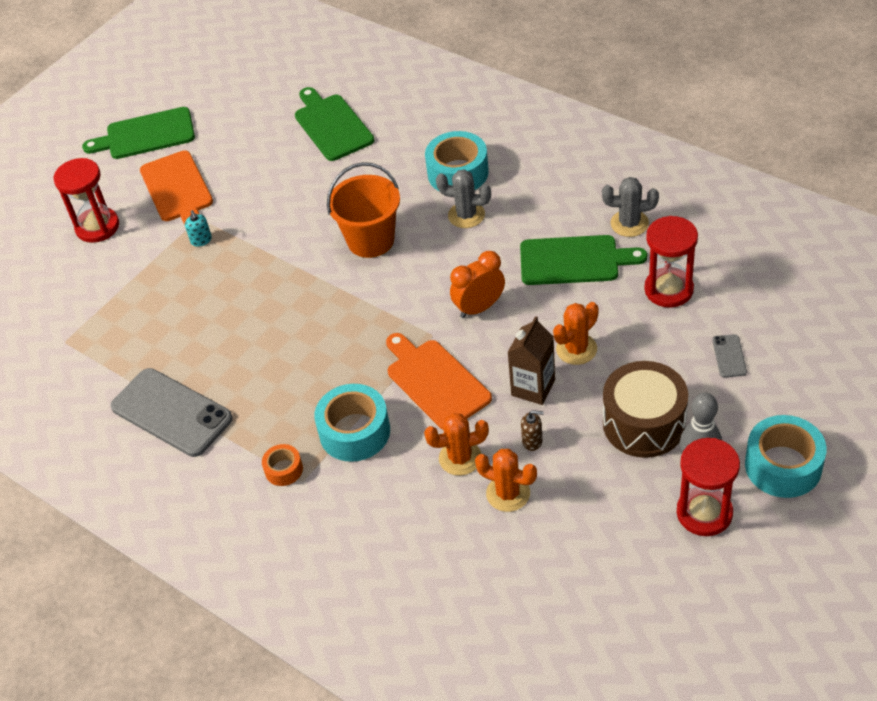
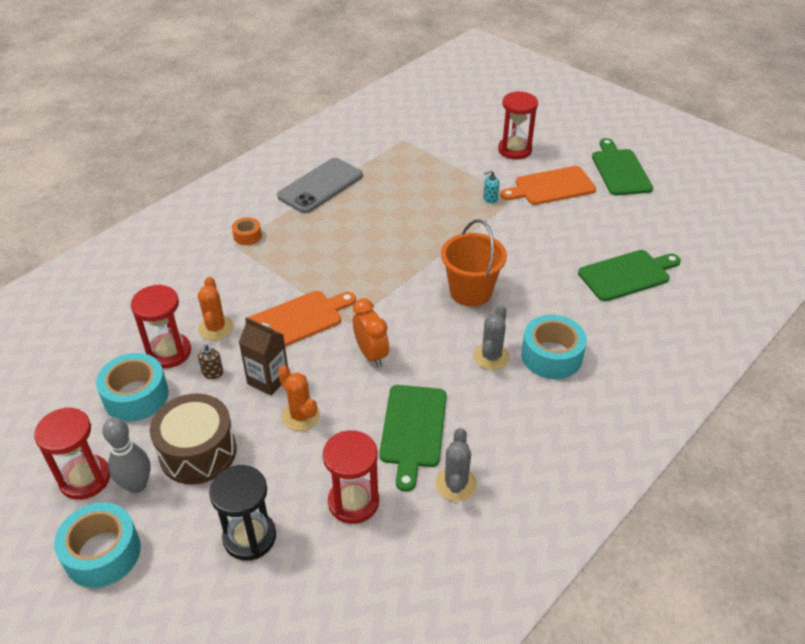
camera: 90 degrees right, 5 degrees down
(354, 432) = (266, 272): turquoise tape -> turquoise tape (136, 396)
(508, 493) = (169, 352): orange cactus -> red hourglass
(729, 356) = (249, 537): grey phone -> black hourglass

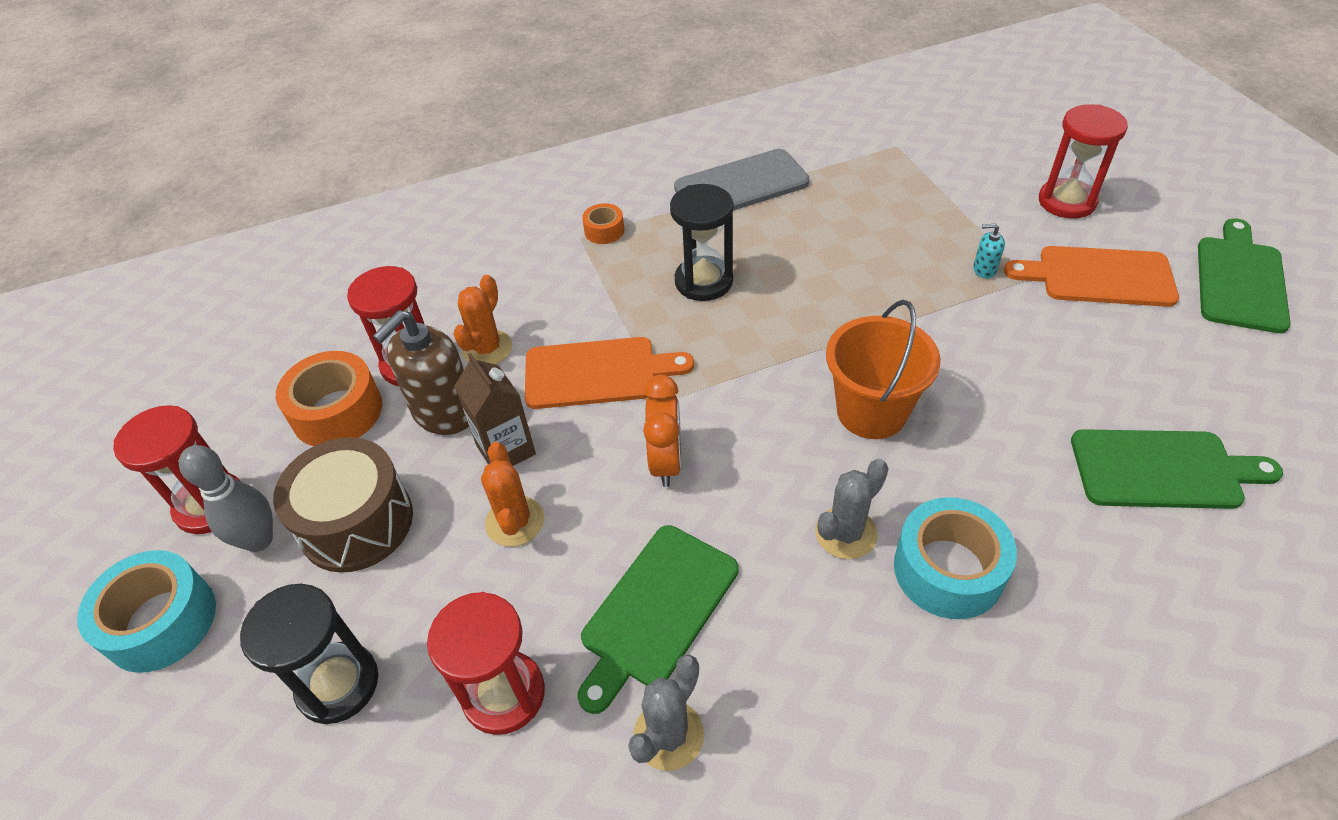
camera: 30 degrees right, 5 degrees up
(136, 396) = (337, 411): turquoise tape -> orange tape
(212, 373) = (444, 413): brown soap dispenser -> brown soap dispenser, size x2.29
(331, 249) = (703, 281): none -> black hourglass

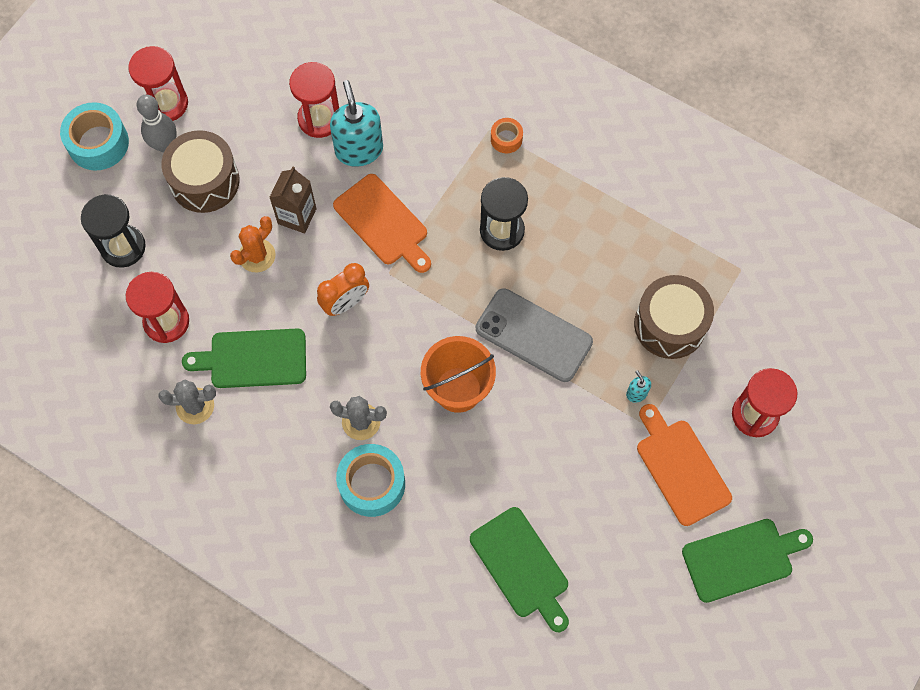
camera: 50 degrees right, 20 degrees up
(337, 411) = (261, 110): orange tape -> none
(444, 413) = (299, 165): brown soap dispenser -> none
(487, 349) = (359, 149): orange cactus -> turquoise soap dispenser
(741, 185) = (616, 193): grey phone -> grey phone (533, 335)
(920, 213) = (670, 325): none -> brown drum

